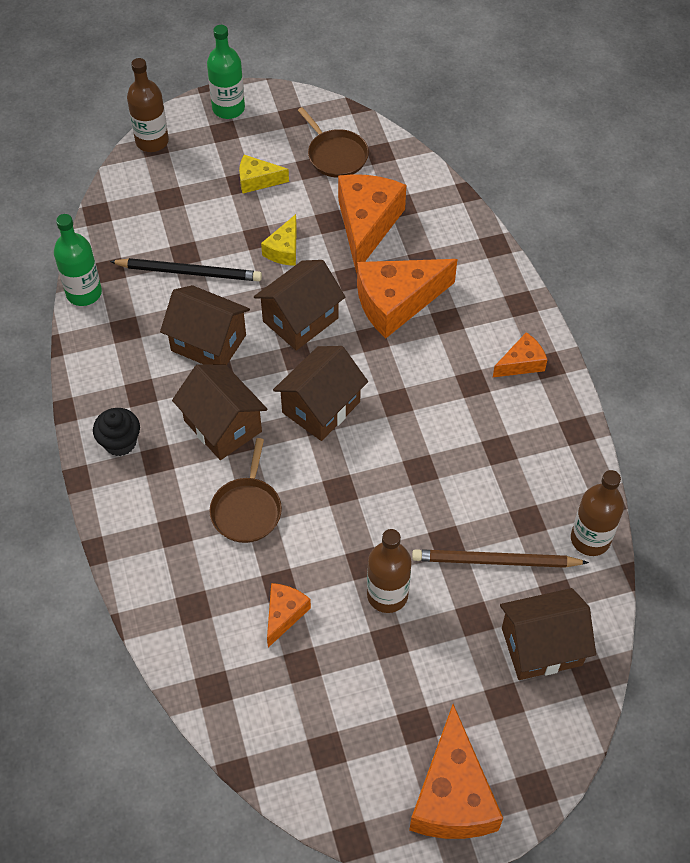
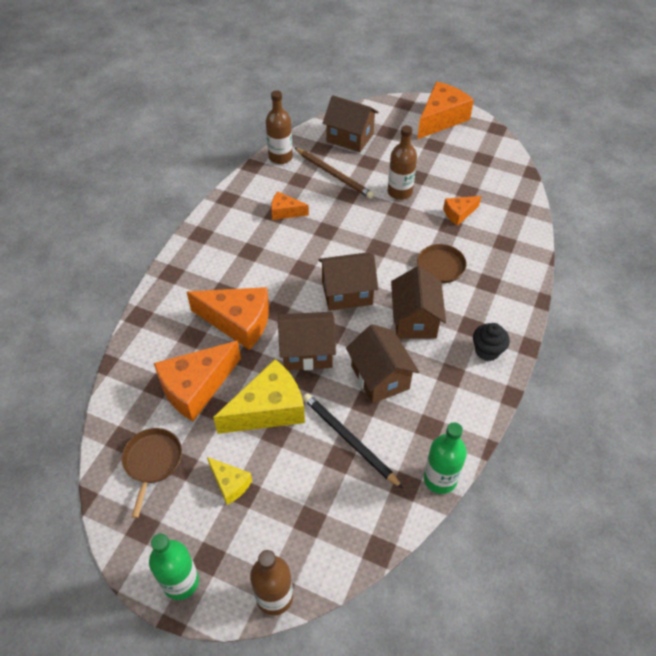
camera: 140 degrees left, 5 degrees down
(284, 250) = (268, 409): yellow cheese -> yellow cheese, size x1.92
(521, 363) = (213, 244): orange cheese -> orange cheese (285, 212)

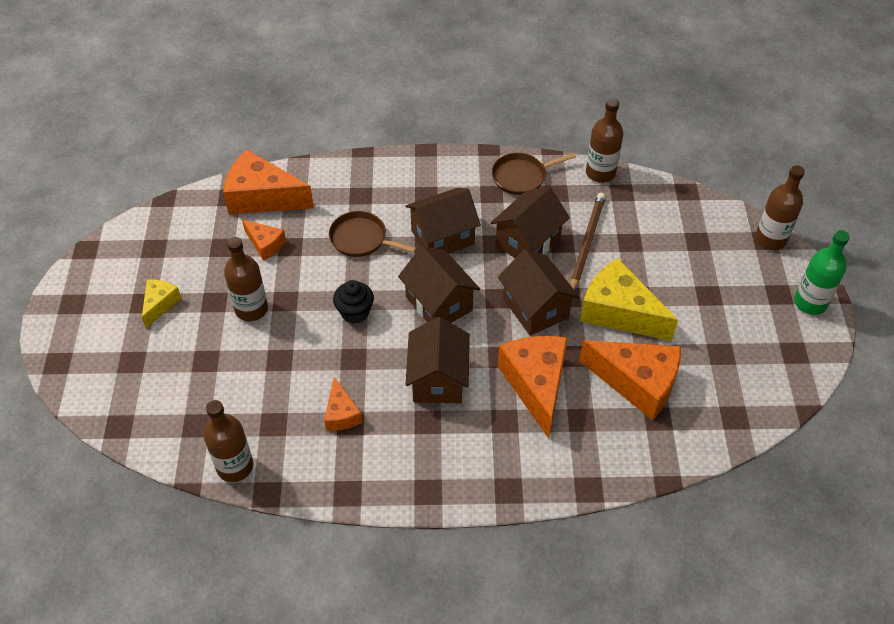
camera: 115 degrees left, 0 degrees up
(152, 462) = (735, 378): brown pan -> brown pan (522, 176)
(230, 484) = (709, 308): yellow cheese -> yellow cheese (160, 304)
(333, 174) = (246, 389): brown pencil -> brown pencil (586, 244)
(349, 440) = (607, 241): black pencil -> none
(350, 138) = (160, 399): brown house -> brown house (438, 379)
(440, 479) = (600, 173): green bottle -> brown bottle
(441, 119) = (82, 311): orange cheese -> orange cheese (262, 197)
(487, 351) = (448, 176): black cupcake -> black cupcake (355, 312)

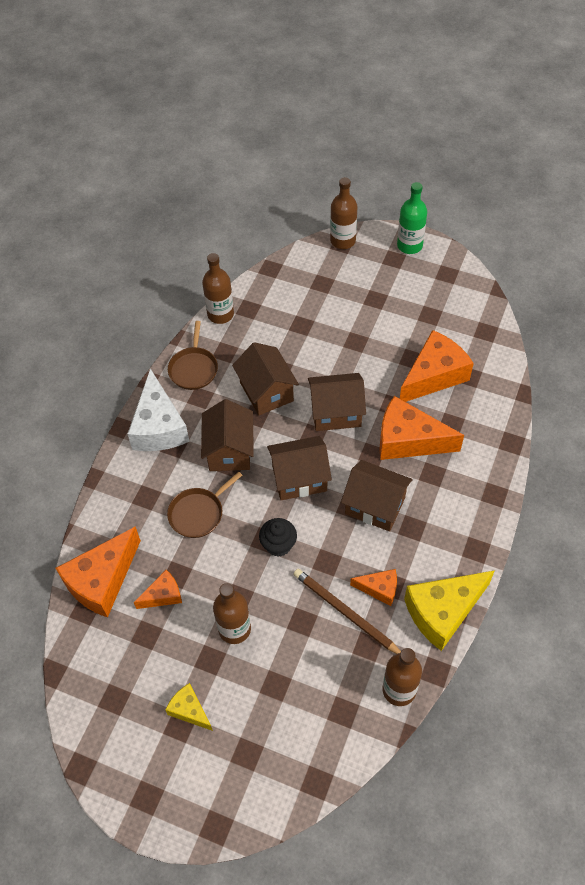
camera: 65 degrees left, 5 degrees up
(441, 175) = (158, 427): none -> white cheese
(586, 244) = (289, 353): brown pencil -> brown pencil (346, 613)
(619, 312) = (365, 360): yellow cheese -> yellow cheese (443, 611)

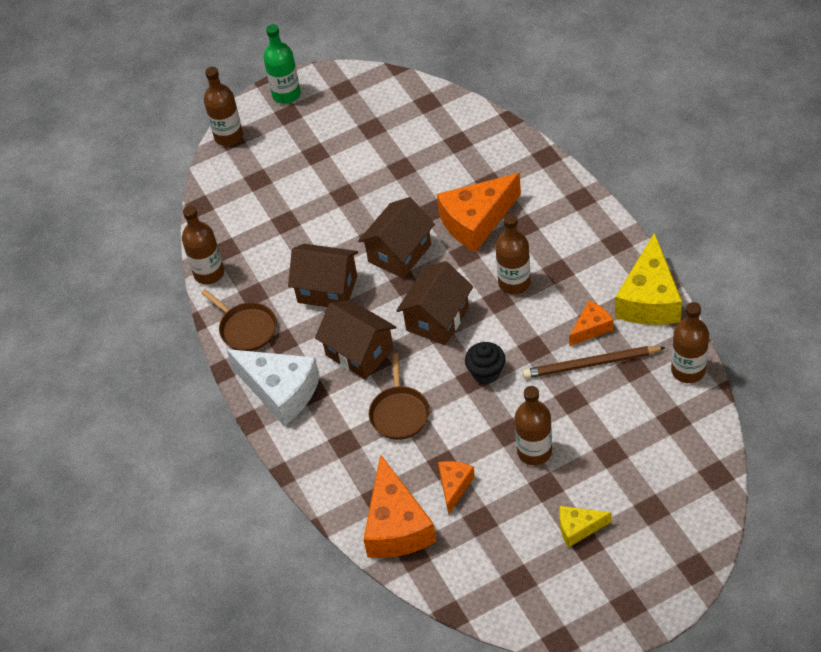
camera: 45 degrees left, 5 degrees down
(375, 505) = (514, 283): brown house -> brown bottle
(434, 376) = (433, 164): orange cheese -> none

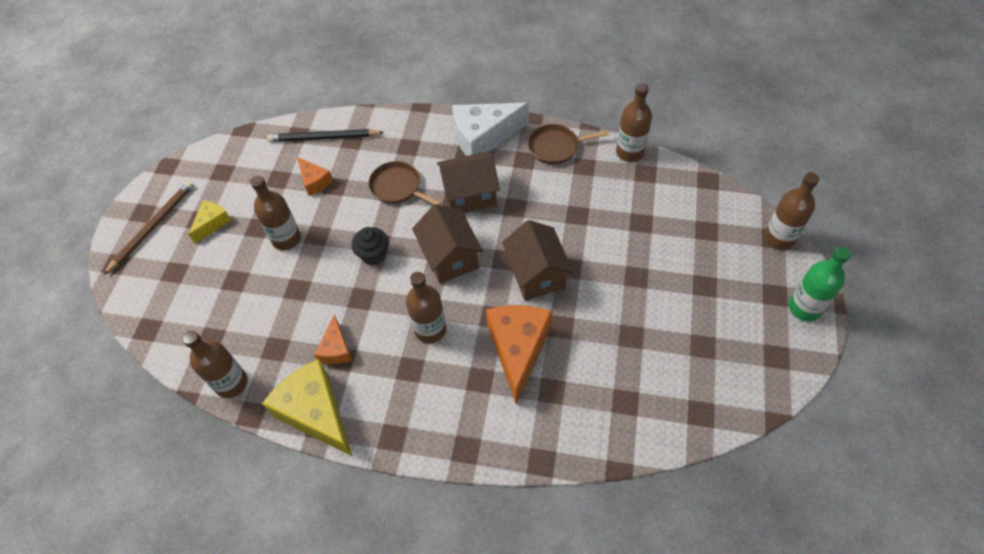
camera: 125 degrees right, 5 degrees up
(327, 289) = (545, 210): brown house -> none
(396, 525) = (324, 138): orange cheese -> black pencil
(591, 364) = (308, 324): brown pencil -> brown pencil (152, 227)

